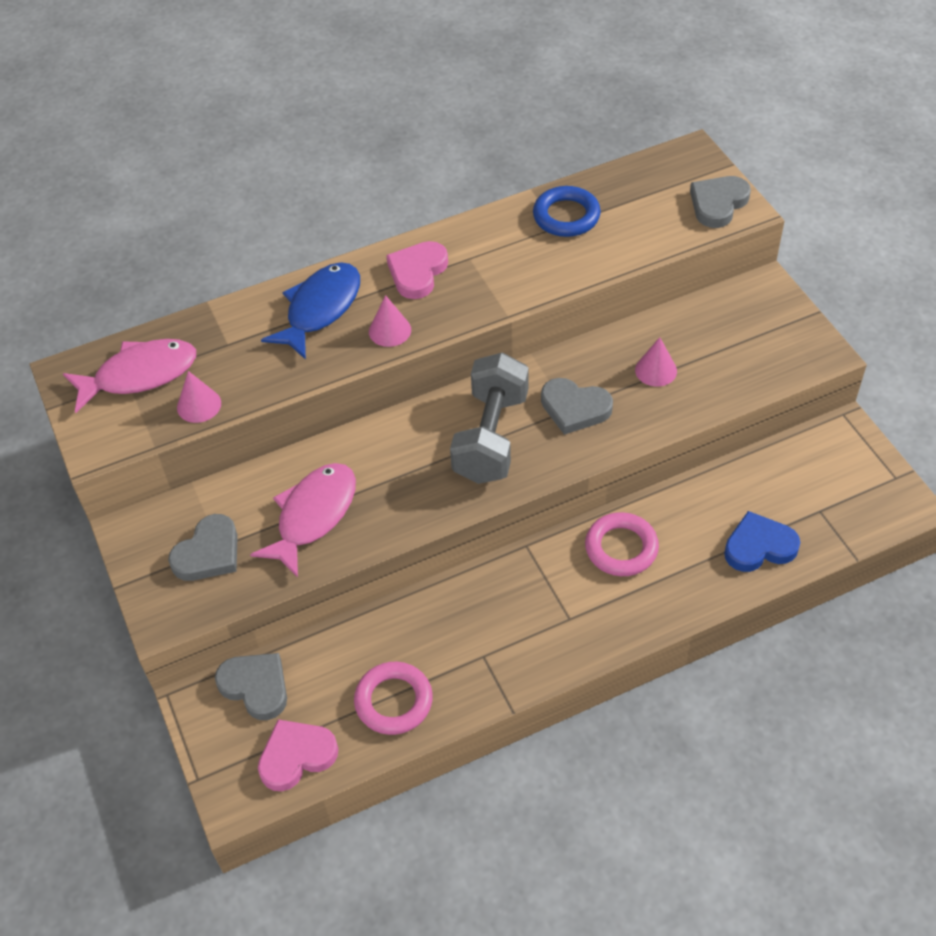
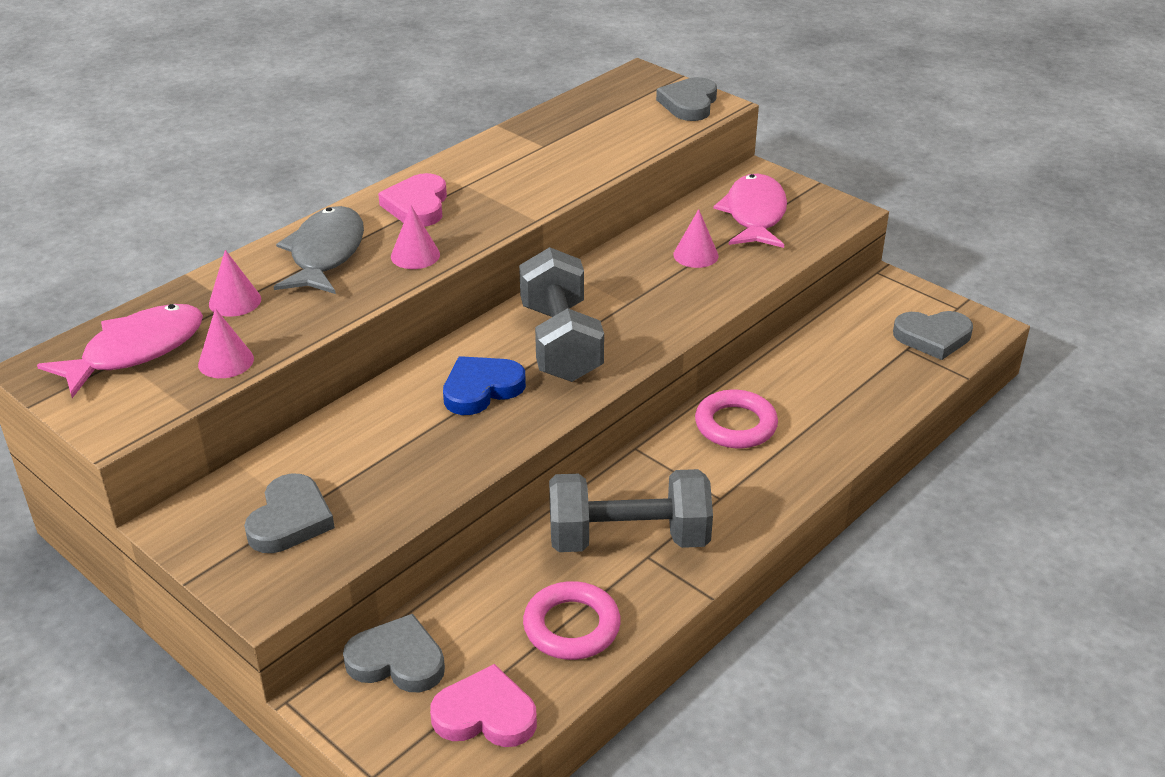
camera: 25 degrees left, 15 degrees down
(230, 343) = (235, 301): none -> pink cone
(296, 756) = (485, 714): pink heart -> pink heart turned 60 degrees clockwise
(313, 515) = (400, 454): pink fish -> pink fish (754, 215)
(320, 309) = (325, 254): blue fish -> grey fish
(476, 634) = (628, 539): none -> grey dumbbell
(566, 216) = (547, 137): blue ring -> none
(574, 408) = (634, 301): grey heart -> grey heart (933, 337)
(759, 546) = (869, 390): blue heart -> blue heart (481, 389)

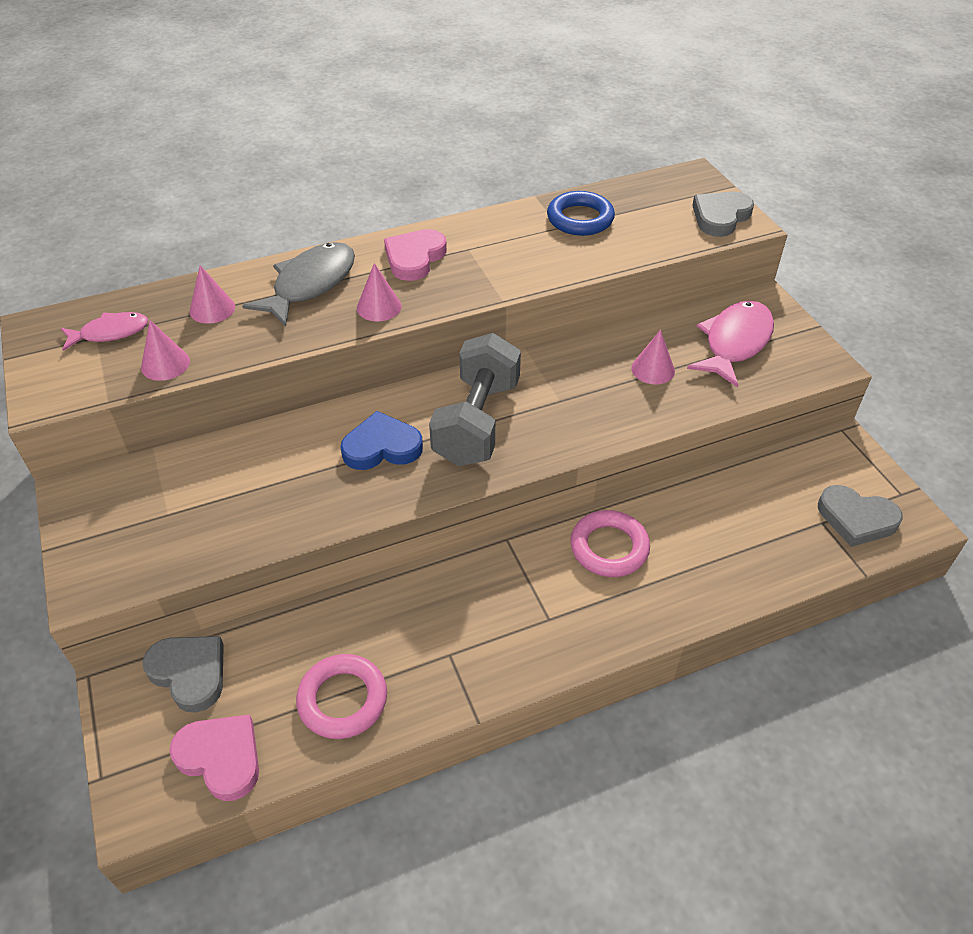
camera: 25 degrees right, 10 degrees up
(136, 351) = (110, 333): pink fish -> pink fish, size x0.61
(290, 519) = (154, 520): grey heart -> none
(558, 134) = (580, 219): none -> blue ring
(628, 539) = (444, 630): grey dumbbell -> none

